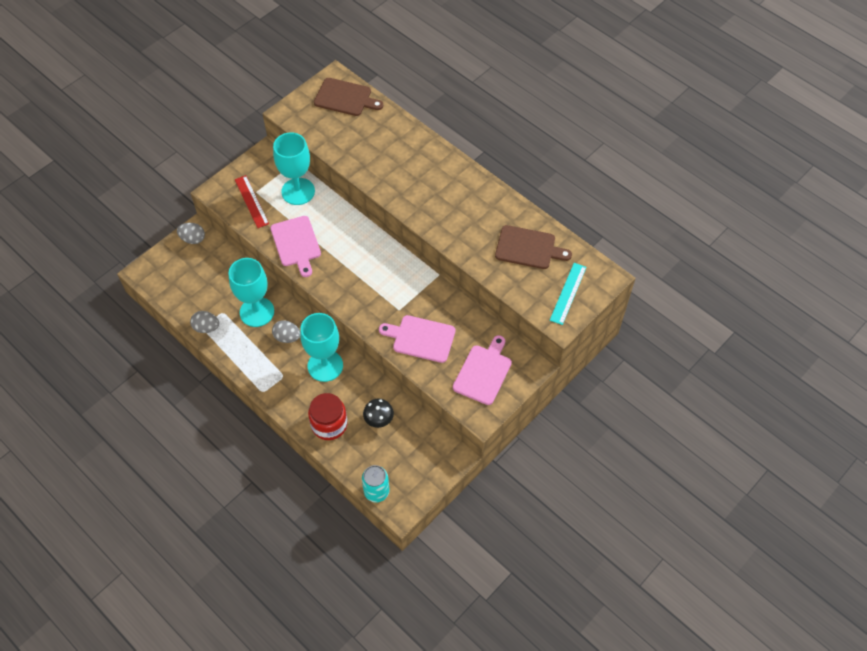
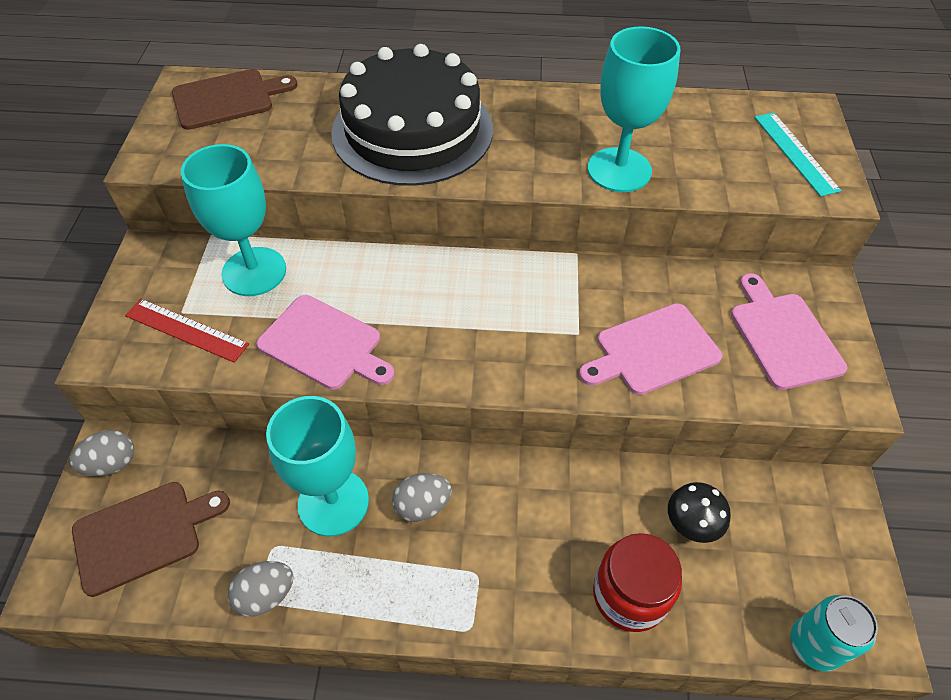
camera: 40 degrees left, 5 degrees down
(325, 365) = (525, 505): turquoise goblet -> turquoise goblet (619, 170)
(407, 167) = (412, 130): none -> black cake
(528, 248) = (683, 132): brown cutting board -> brown cutting board (143, 534)

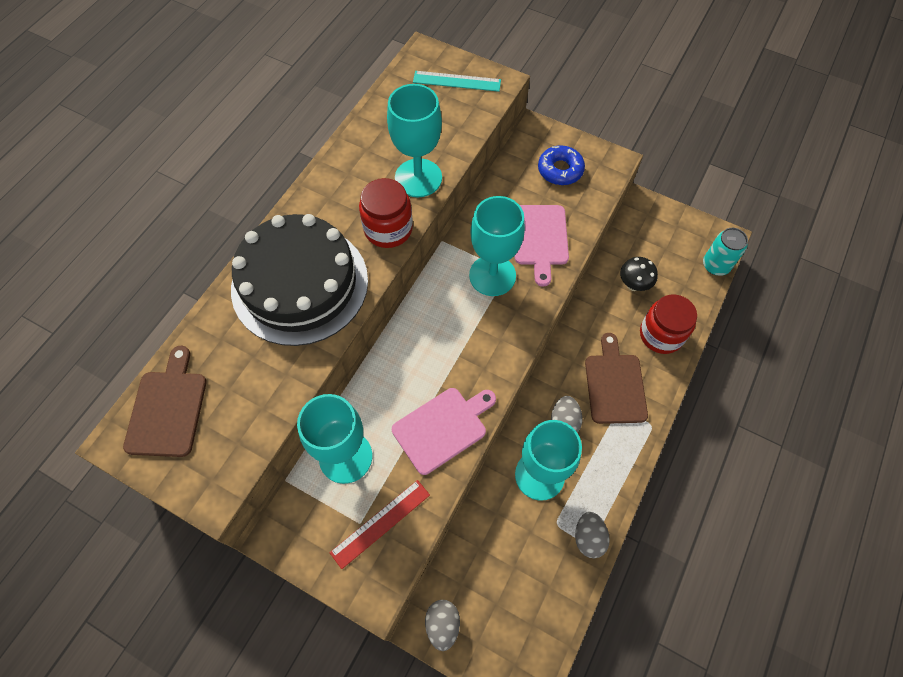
camera: 65 degrees left, 10 degrees up
(143, 534) = (512, 611): brown cutting board -> brown cutting board (614, 384)
(528, 170) = (388, 229): none -> red jar
(561, 319) = (492, 275): none -> turquoise goblet
(783, 336) = (560, 170): pink cutting board -> blue donut

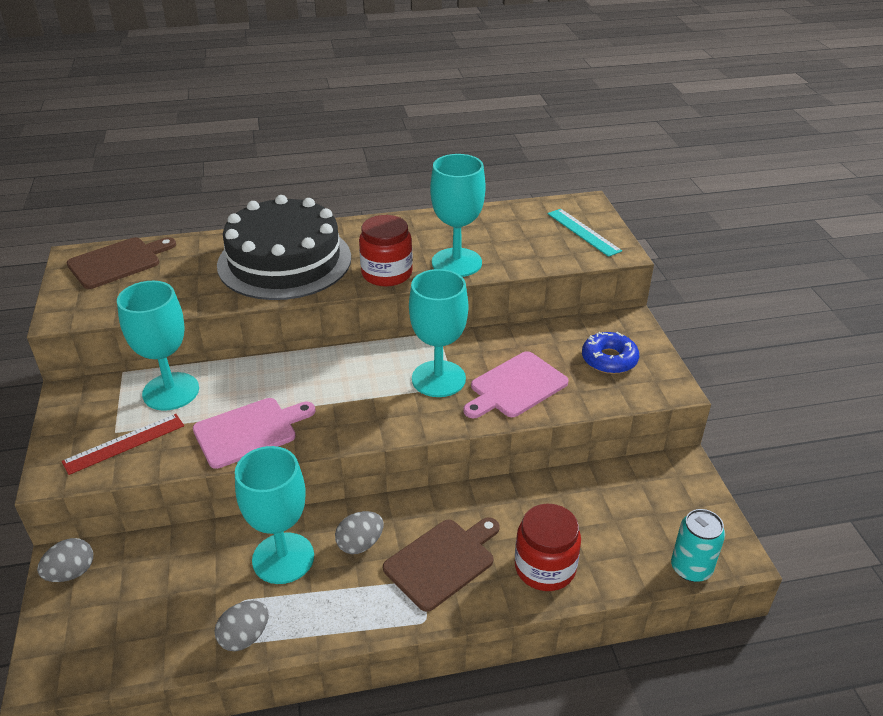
camera: 50 degrees right, 25 degrees down
(380, 523) = (124, 443): red ruler -> red ruler turned 45 degrees counterclockwise
(442, 427) = (249, 431): pink cutting board -> pink cutting board turned 45 degrees counterclockwise
(633, 285) = (578, 511): black mushroom -> none

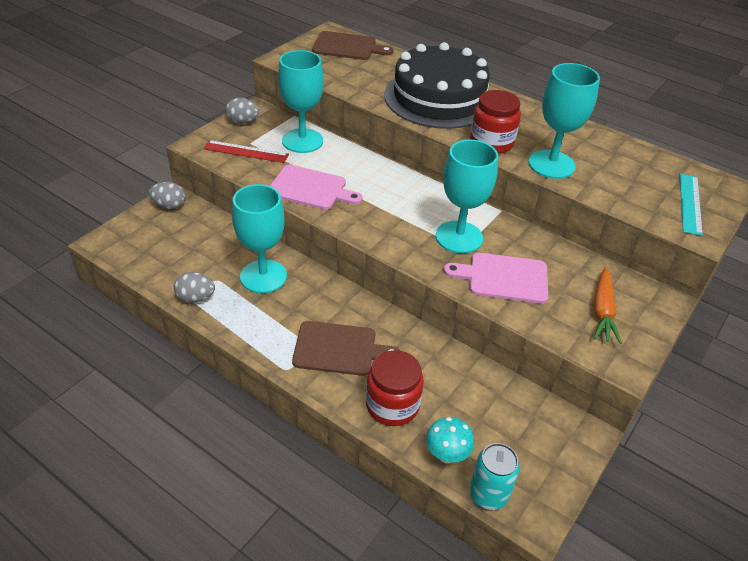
camera: 45 degrees right, 5 degrees up
(360, 544) = (309, 302): grey egg -> grey egg (242, 122)
(609, 359) = (602, 311): blue donut -> orange carrot
(630, 567) = (446, 455): none -> turquoise mushroom

